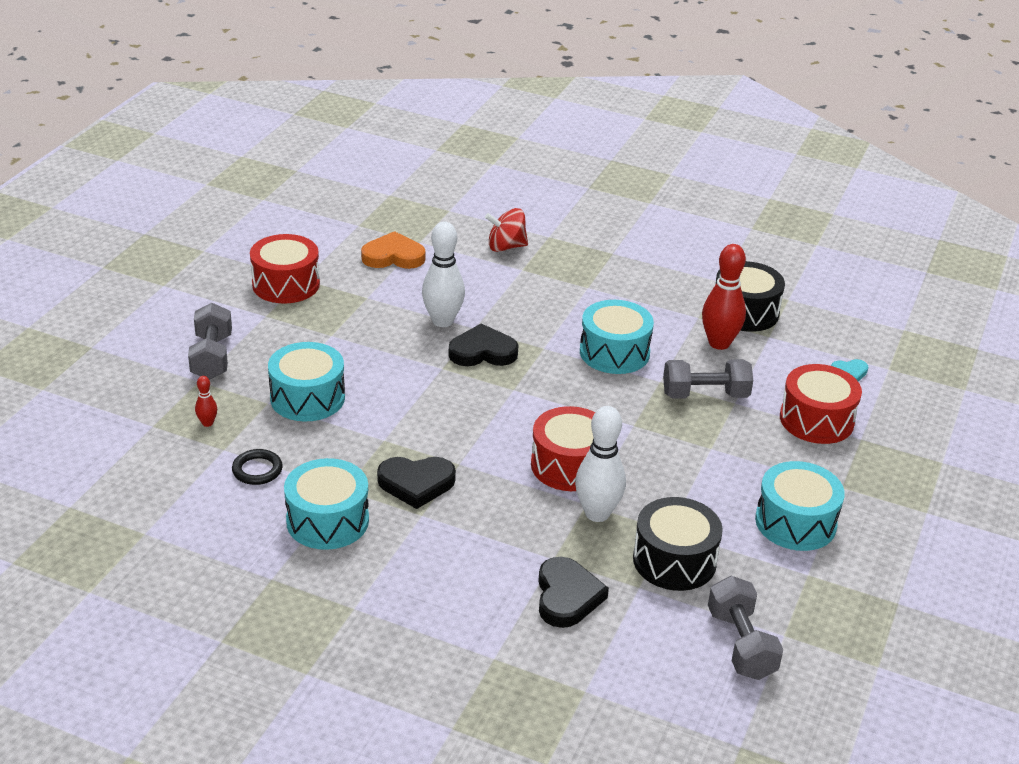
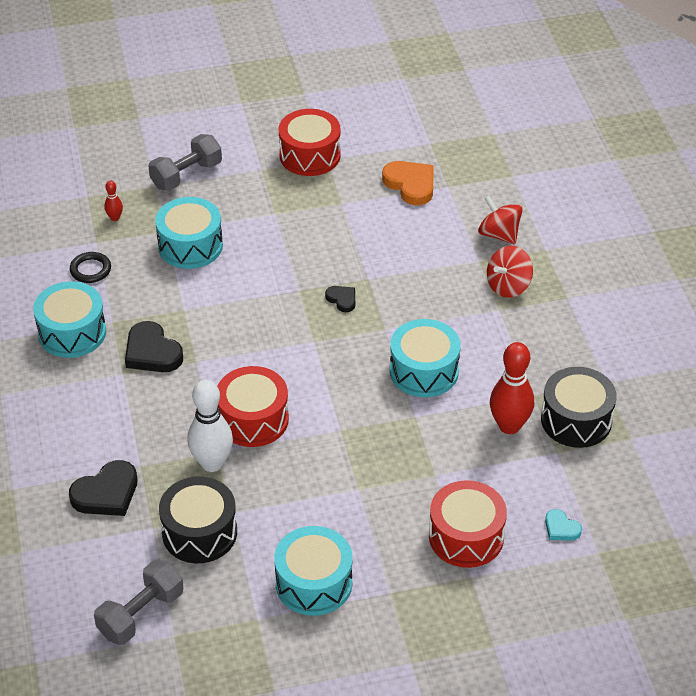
camera: 55 degrees right, 10 degrees up
(442, 321) = (357, 257): white bowling pin -> none
(482, 352) = (342, 299): black heart -> black heart, size x0.55
(568, 270) = (508, 286): none -> red spinning top
(705, 395) = (425, 452): grey dumbbell -> none

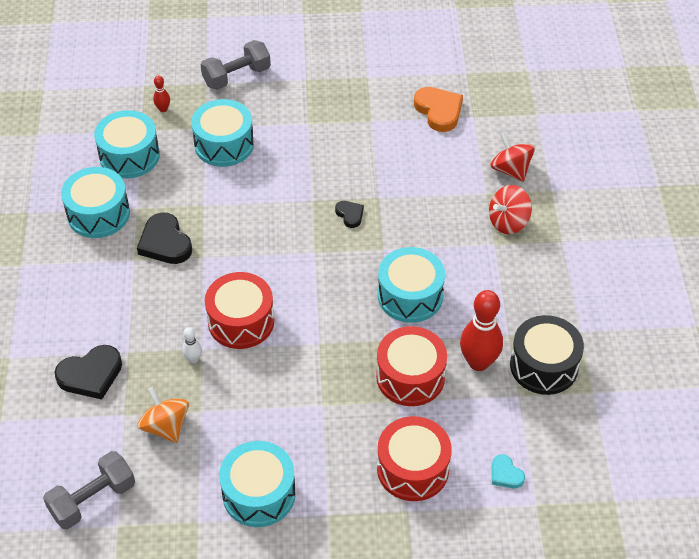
camera: 10 degrees right, 5 degrees up
(90, 270) = (129, 156): black ring -> turquoise drum
(199, 532) = (165, 426): black drum -> orange spinning top
(212, 463) = (193, 359): white bowling pin -> white bowling pin, size x0.46
(310, 155) = (352, 71): red drum -> red drum (410, 377)

